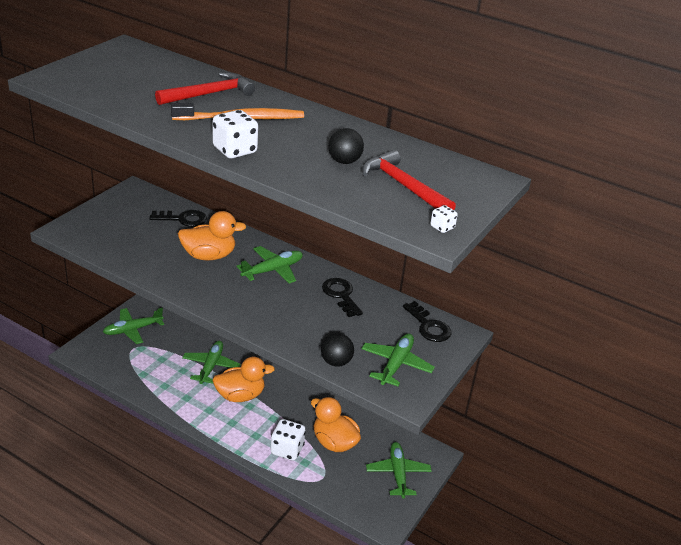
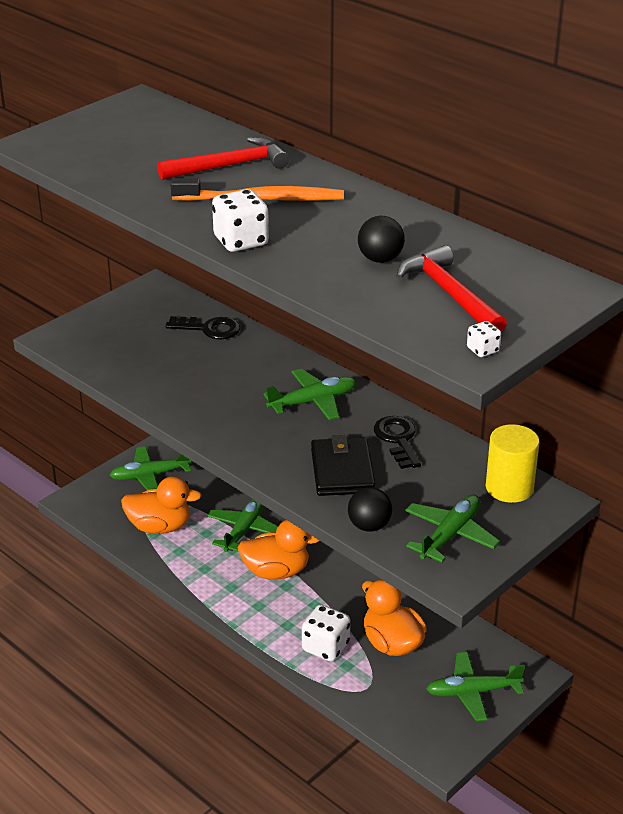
camera: 15 degrees right, 0 degrees up
(209, 256) = (233, 379): orange duck -> orange duck (160, 526)
(306, 321) = (342, 471): none -> black wallet
(398, 473) = (472, 692): green plane -> green plane turned 105 degrees counterclockwise
(428, 326) = (509, 487): black key -> yellow cylinder

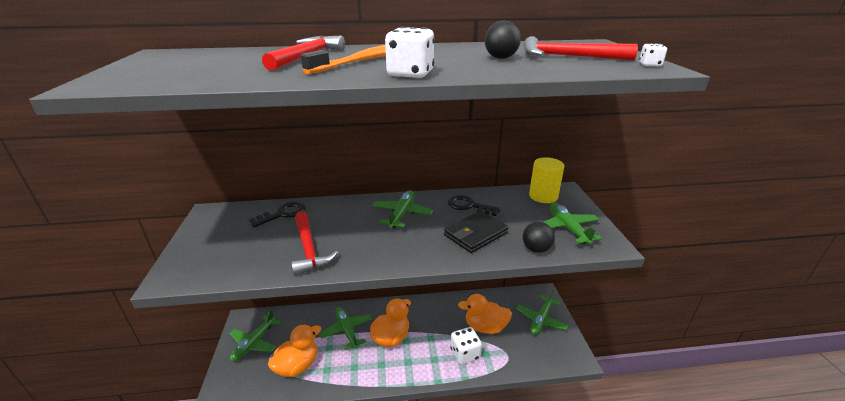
camera: 50 degrees left, 5 degrees down
(178, 381) = (309, 249): none -> red hammer
(342, 471) = (475, 234): black wallet -> black wallet turned 75 degrees counterclockwise

